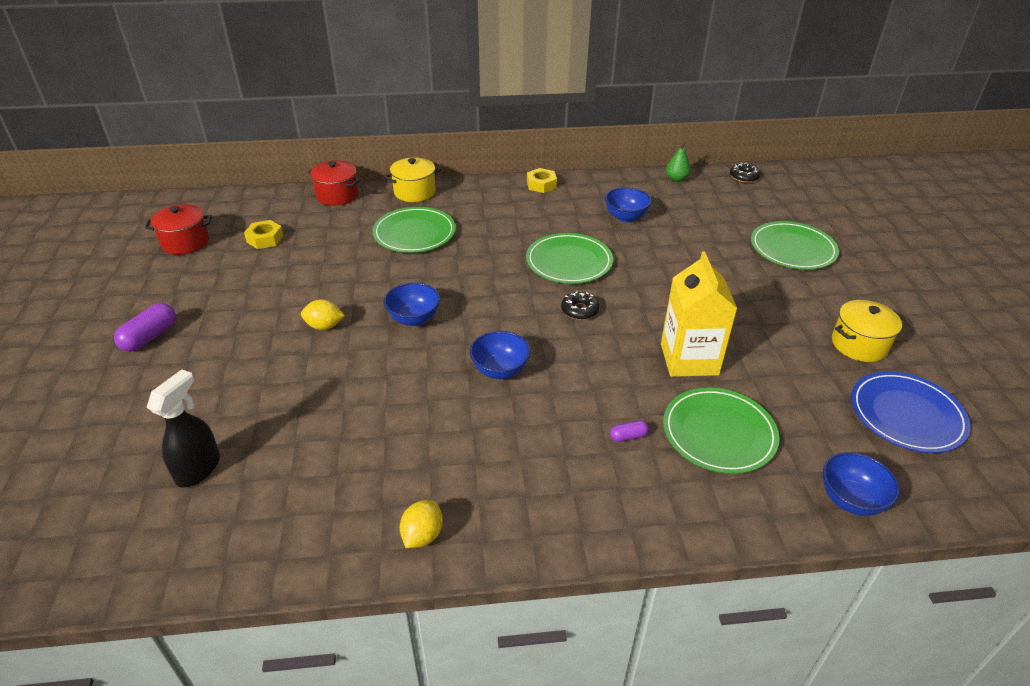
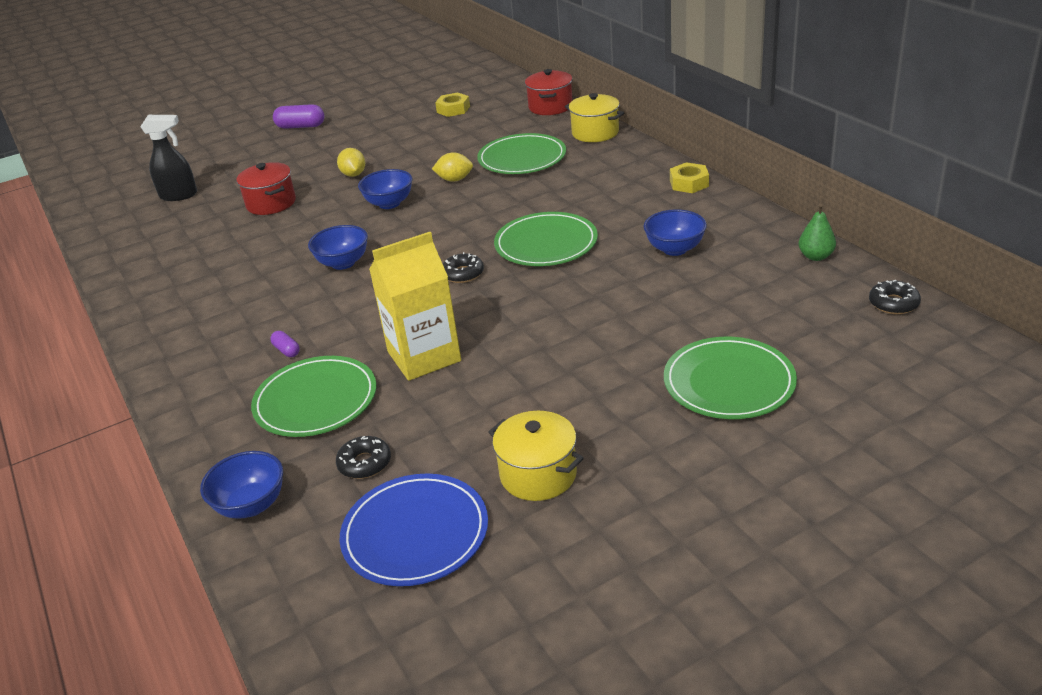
camera: 70 degrees right, 5 degrees down
(185, 242) = (422, 88): red pot -> red pot (271, 203)
(422, 535) = (142, 293): yellow lemon -> yellow lemon (454, 180)
(817, 422) = (364, 463): none -> black donut

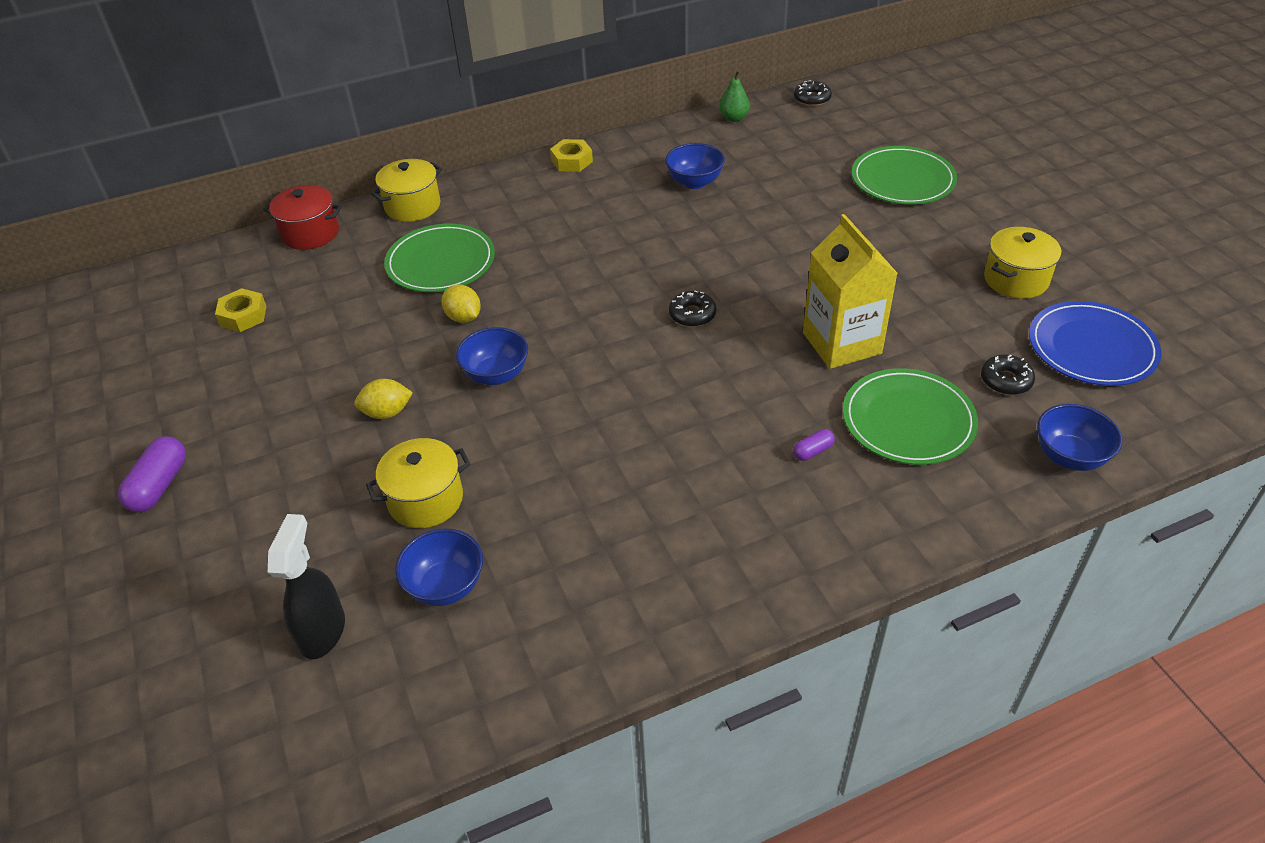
camera: 85 degrees left, 10 degrees up
(271, 203) = (425, 500): red pot -> yellow pot
(343, 263) = (632, 412): blue bowl -> blue bowl (445, 586)
(454, 180) = (463, 317): yellow lemon -> yellow lemon turned 45 degrees counterclockwise
(546, 243) = (652, 256): green plate -> none

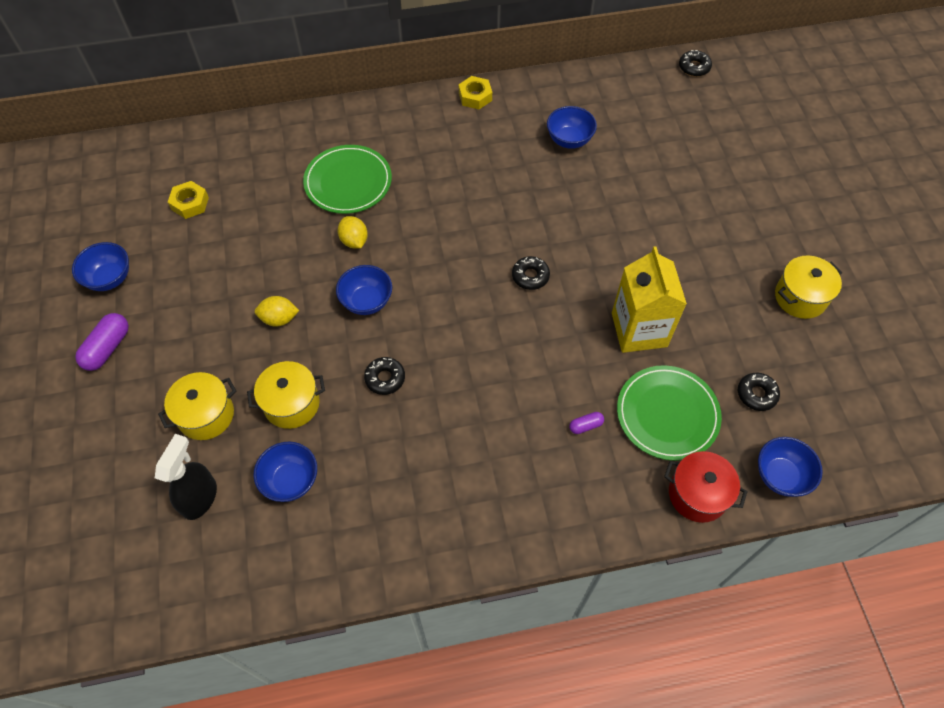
camera: 10 degrees right, 15 degrees up
(149, 410) = (109, 278): none -> blue bowl
(310, 233) = (254, 131): red pot -> red pot (697, 494)
(412, 206) = (338, 119): yellow pot -> yellow pot (206, 415)
(542, 449) = (385, 378): none -> black donut
(734, 118) = (621, 76): green pear -> none
(902, 180) = (742, 173): green plate -> none
(1091, 347) = (837, 378): blue plate -> none

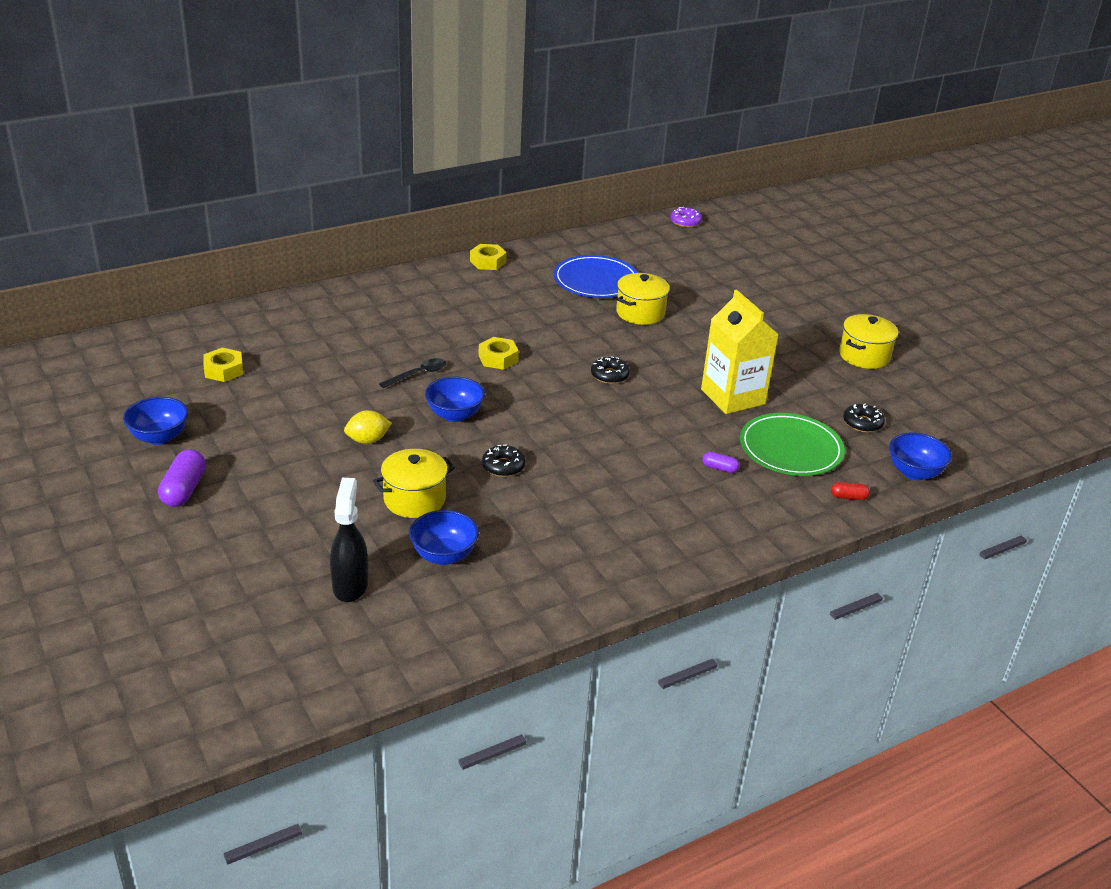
camera: 20 degrees left, 25 degrees down
(206, 415) = (324, 522): yellow pot -> yellow pot (640, 313)
(348, 182) = (389, 334): green plate -> none
(354, 241) = (418, 374): yellow lemon -> black spoon
(434, 233) = (498, 358): none -> yellow nut
(569, 140) = (596, 280): blue bowl -> blue plate
(585, 426) = (719, 468): purple capsule -> purple capsule turned 60 degrees clockwise
(694, 67) = (685, 222): black donut -> purple donut
(697, 494) = (848, 497): red pot -> red capsule

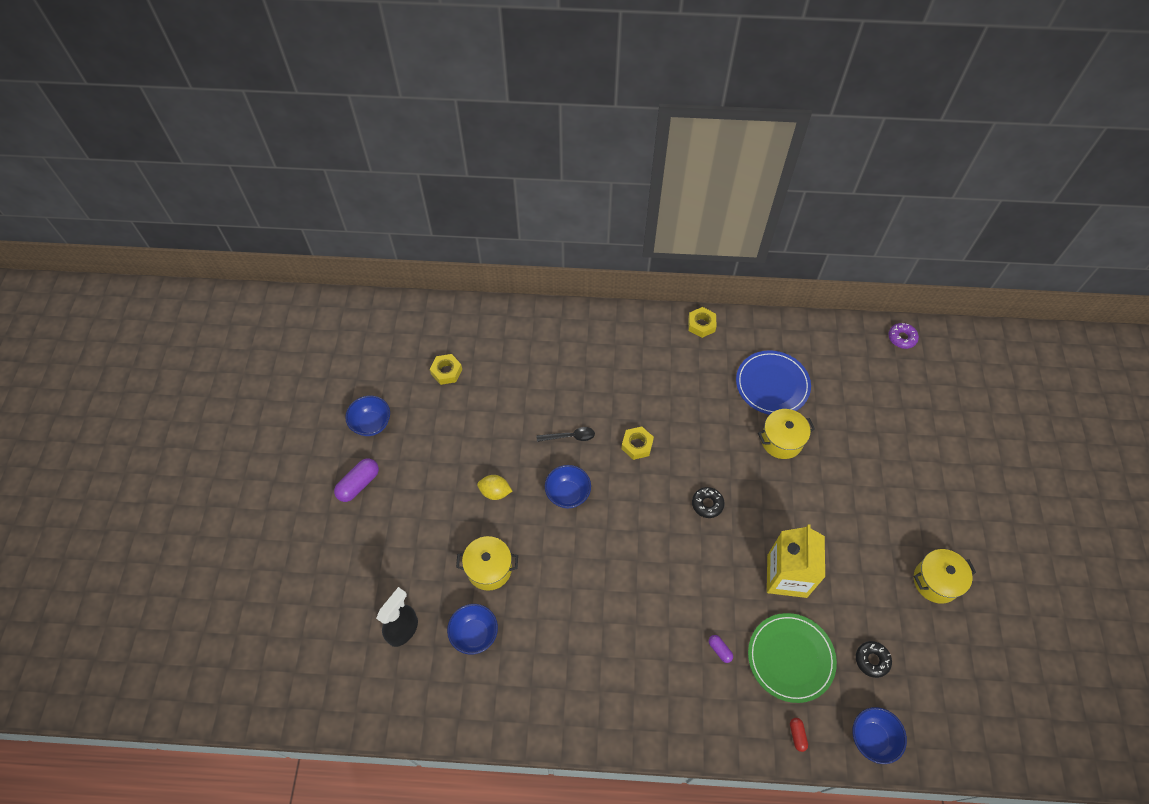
camera: 35 degrees right, 25 degrees up
(503, 466) = (567, 565): black donut -> none
(848, 497) = (797, 735): red capsule -> red capsule turned 45 degrees clockwise

